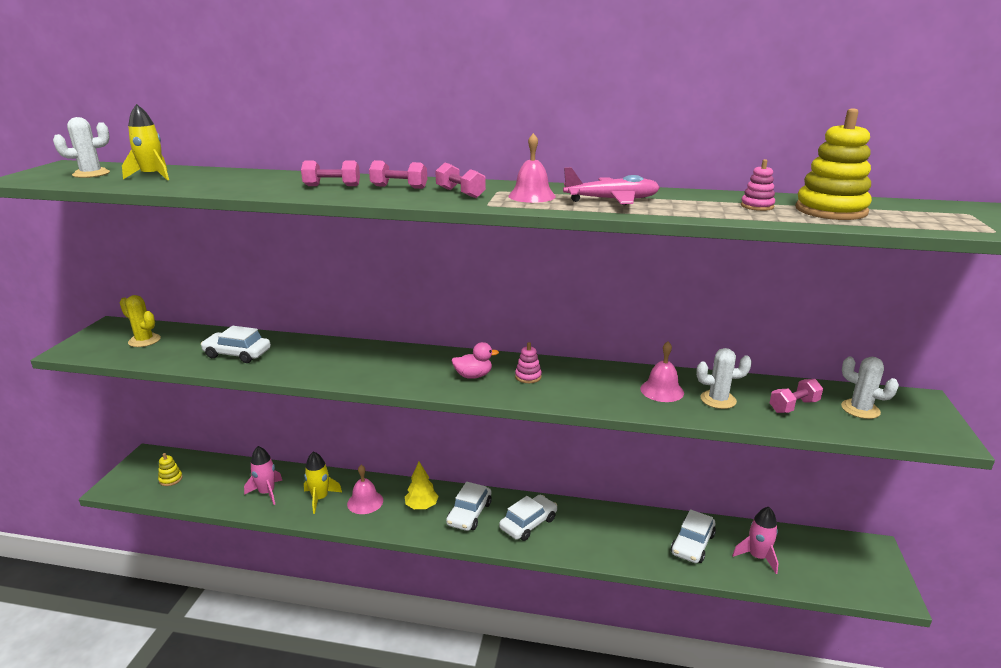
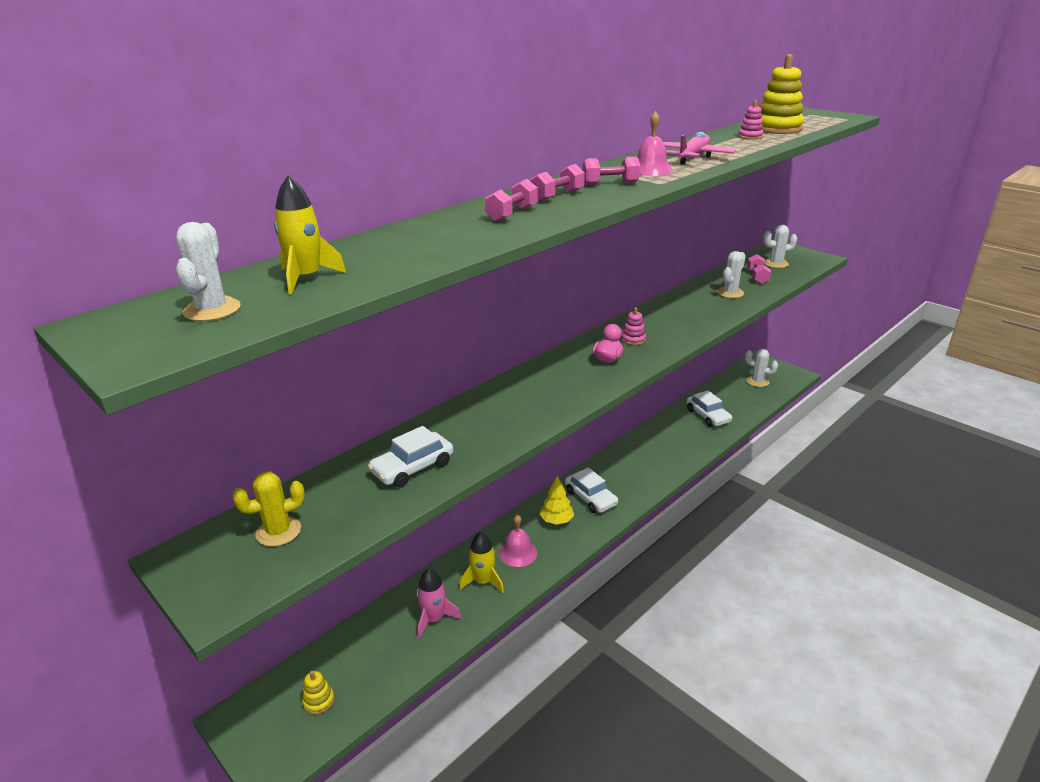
camera: 55 degrees left, 5 degrees up
(528, 523) = (629, 473): white car -> none
(662, 390) = (701, 304): pink bell -> none
(757, 557) = (737, 399): pink rocket -> none
(821, 562) = (757, 381): none -> white cactus

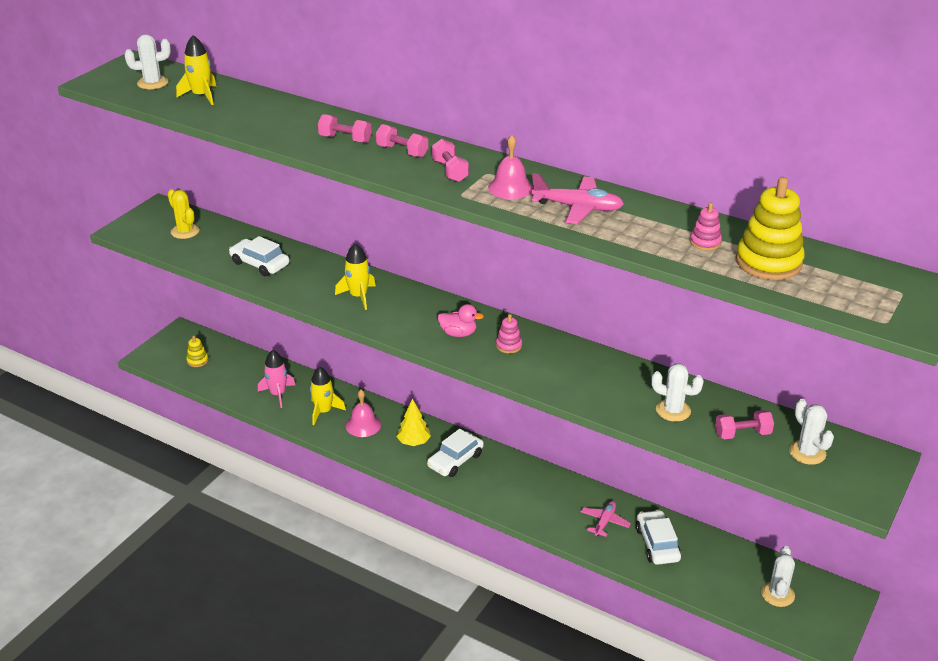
camera: 75 degrees right, 5 degrees up
(520, 405) = (358, 296): none -> yellow rocket
(682, 433) = (604, 522): none -> pink plane
(708, 416) = (657, 544): white car -> white car turned 120 degrees clockwise

